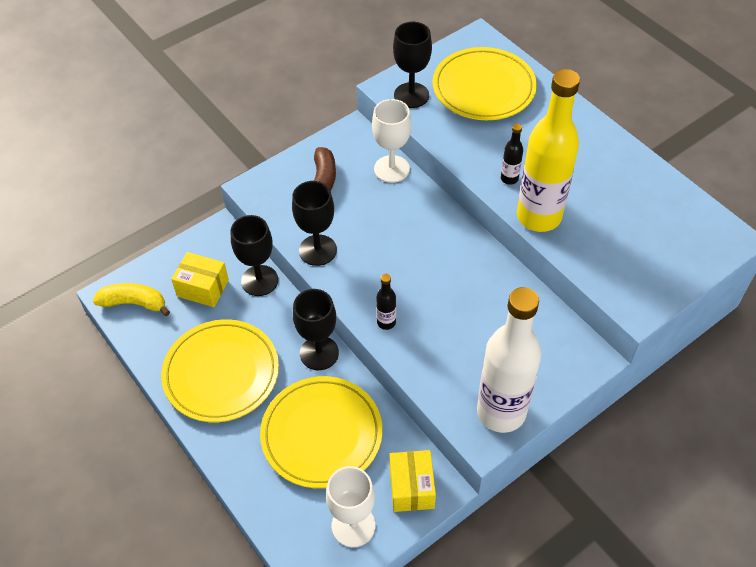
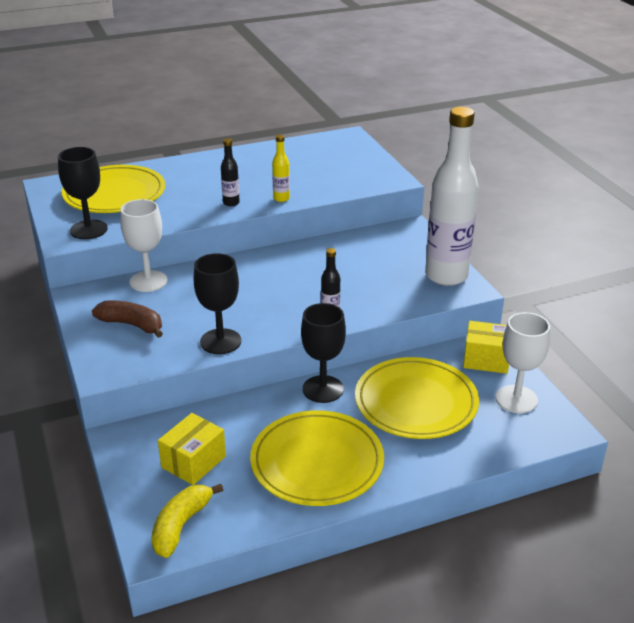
camera: 75 degrees left, 20 degrees down
(259, 280) = (209, 416): black goblet -> none
(539, 216) = (281, 198): yellow bottle -> yellow bottle, size x0.41

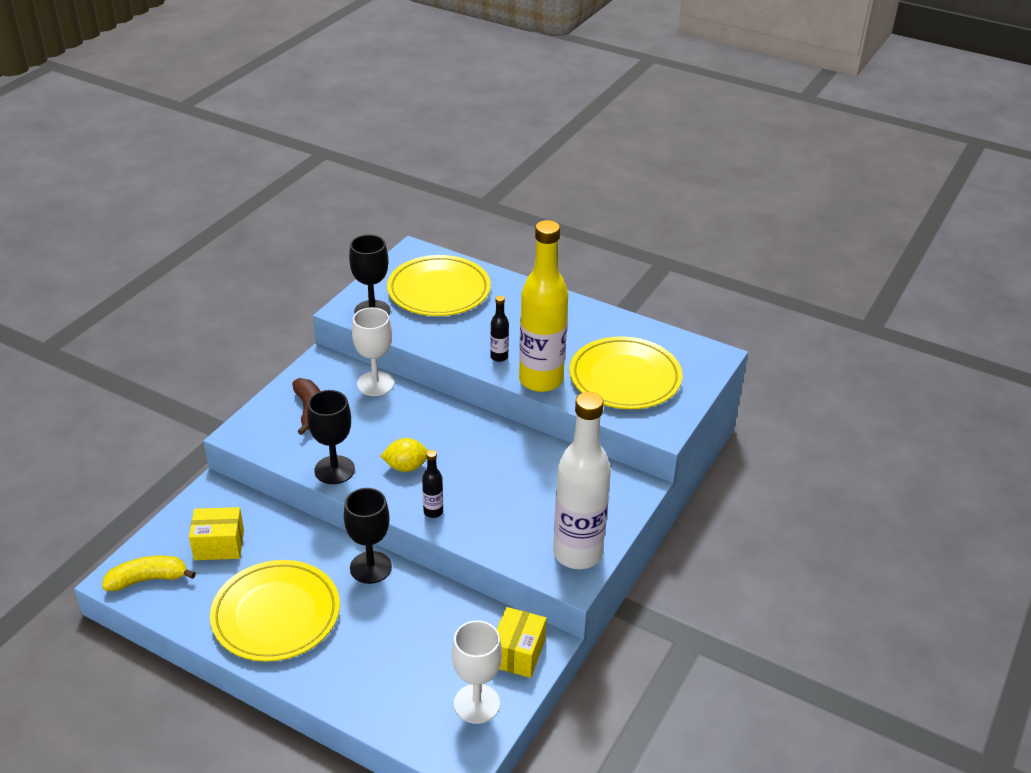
camera: 50 degrees right, 5 degrees up
(264, 307) = (406, 467): none -> yellow lemon
(281, 198) = (541, 380): yellow bottle -> yellow bottle, size x2.44
(416, 402) = (407, 636): yellow plate -> yellow plate (625, 378)
(486, 359) = (518, 653): yellow box -> yellow box turned 45 degrees clockwise

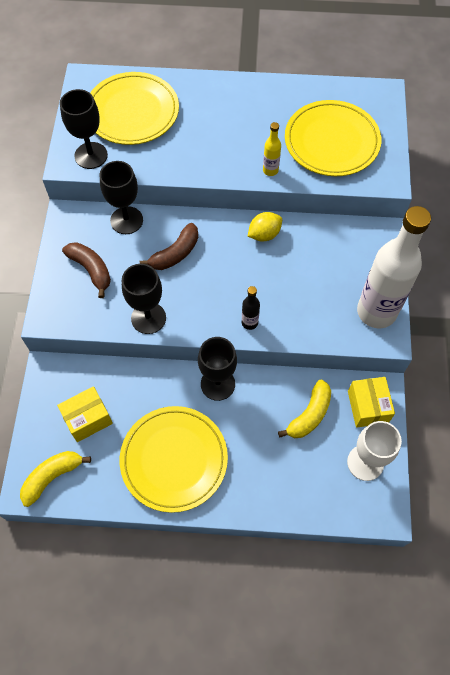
camera: 25 degrees left, 25 degrees up
(375, 384) = (126, 220): white goblet -> black goblet
(402, 427) = (175, 253): none -> brown banana
(406, 467) = (202, 290): yellow lemon -> yellow lemon (264, 234)
(448, 634) = (309, 415): none -> yellow banana
(499, 357) = (224, 160): black bottle -> none
(541, 380) = (270, 170): yellow bottle -> yellow bottle, size x0.41

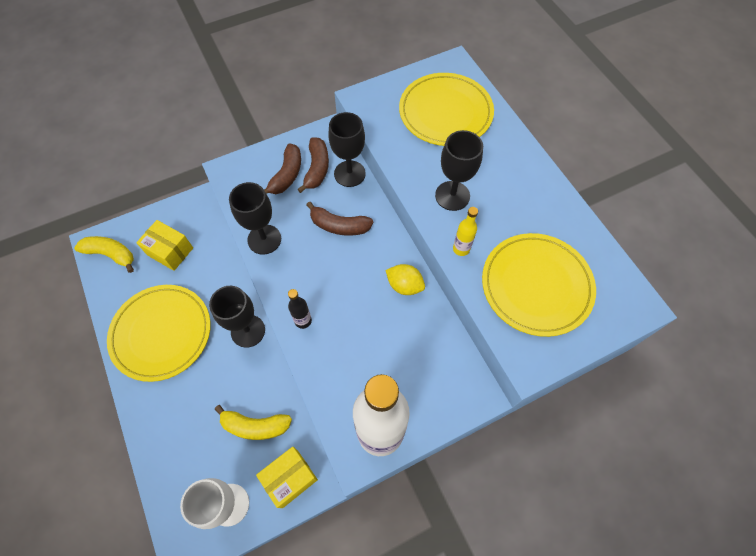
camera: 60 degrees right, 0 degrees up
(91, 155) = (379, 109): black goblet -> black goblet (452, 196)
(102, 243) = (317, 169): none -> brown banana

